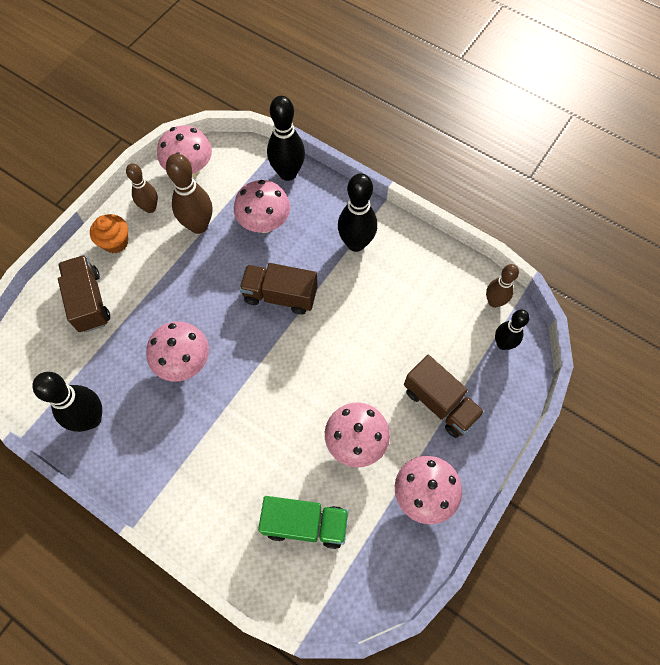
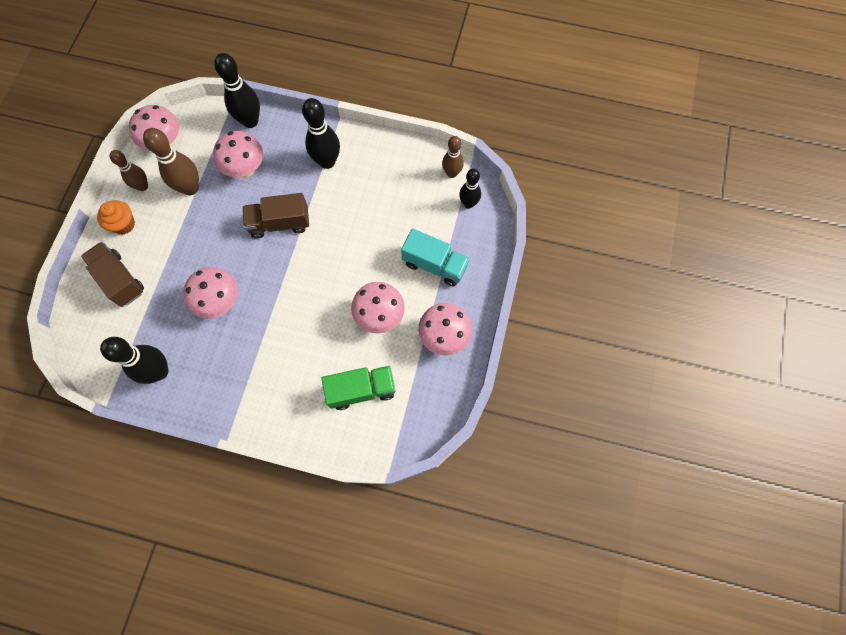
camera: 20 degrees left, 5 degrees up
(440, 403) = (435, 265): brown truck -> turquoise truck

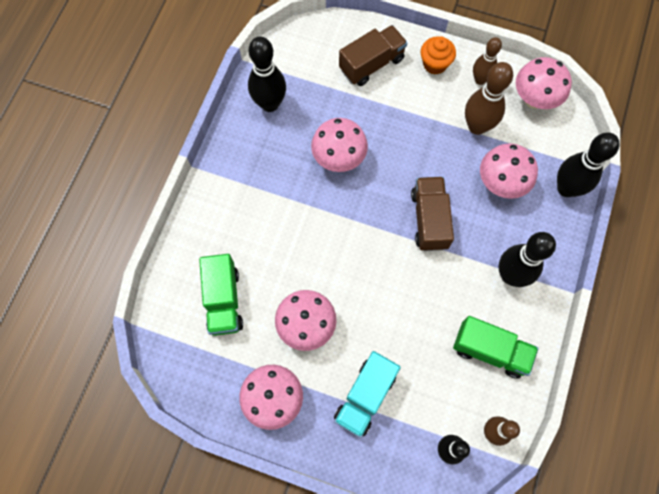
camera: 95 degrees right, 0 degrees up
(390, 175) = (490, 350): none -> green truck

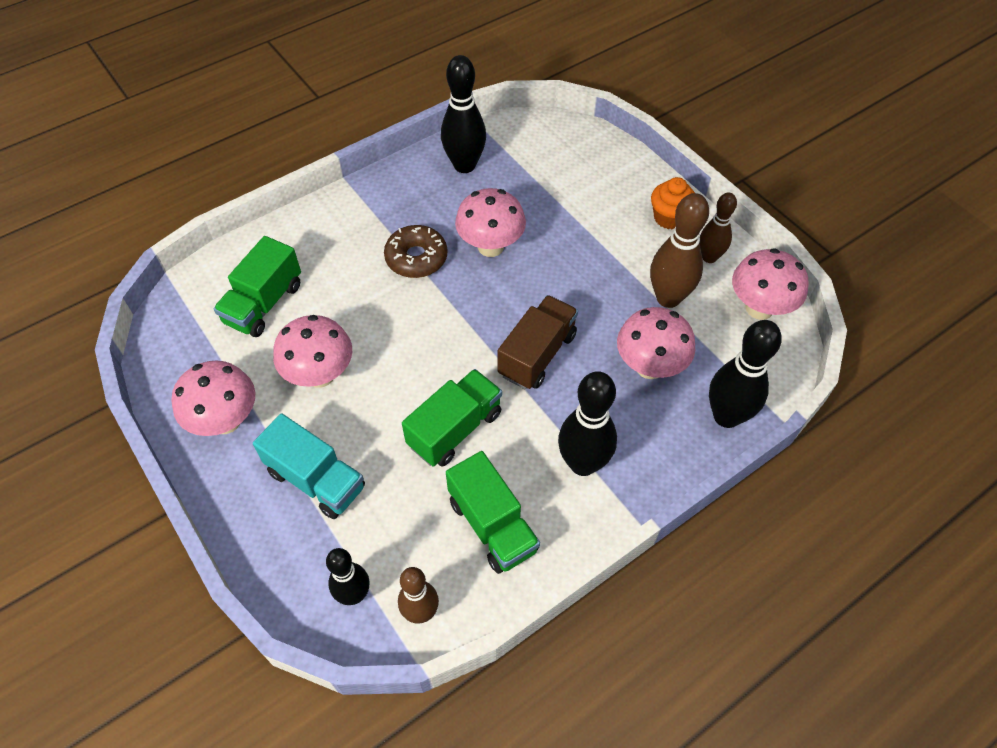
camera: 35 degrees right, 15 degrees down
(297, 199) = (416, 258): none -> brown donut
(365, 396) = (316, 480): turquoise truck -> turquoise truck turned 120 degrees counterclockwise
(371, 64) = (599, 184): brown truck -> none
(420, 304) = (455, 429): none -> green truck

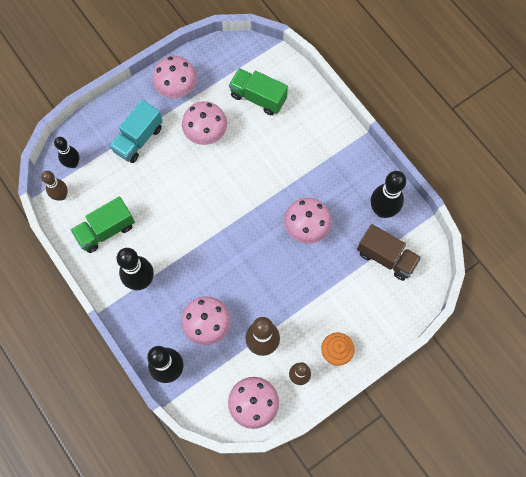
camera: 90 degrees right, 15 degrees up
(416, 258) = (295, 182): brown donut -> none
(455, 429) = (166, 209): green truck -> none
(537, 355) = (218, 256): brown truck -> brown truck (386, 257)

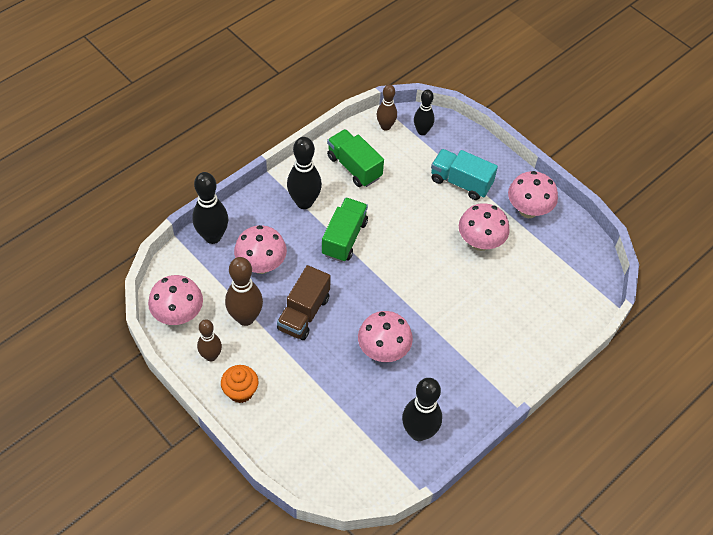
camera: 80 degrees right, 15 degrees down
(258, 97) = (537, 289): green truck -> green truck (344, 238)
(386, 257) = (359, 439): brown truck -> brown truck (304, 313)

